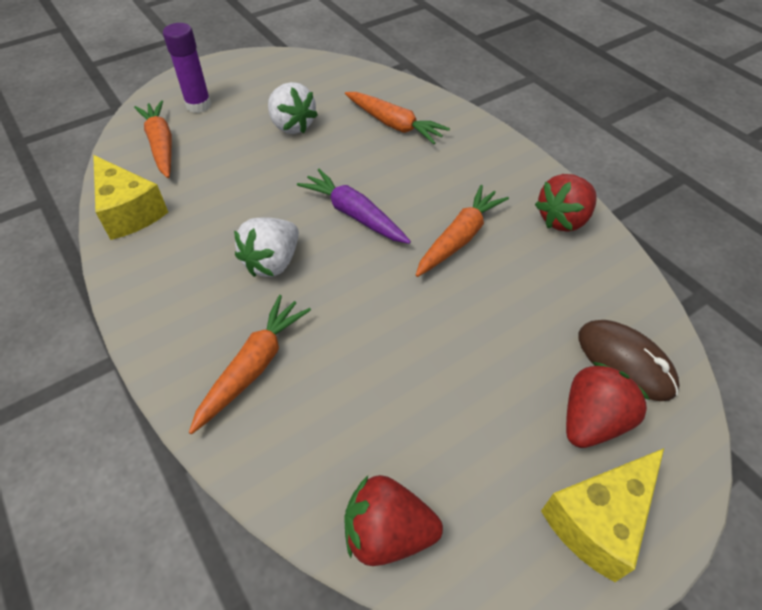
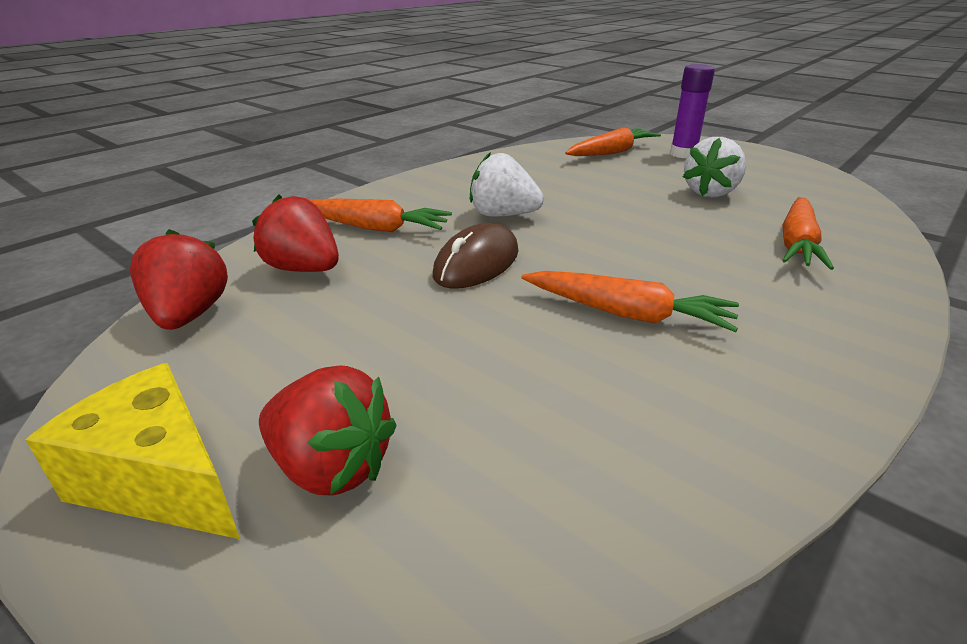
camera: 75 degrees right, 20 degrees down
(129, 212) = (521, 158): yellow cheese -> none
(354, 214) = (605, 242): purple carrot -> none
(563, 219) = (765, 412): red strawberry -> red strawberry (303, 269)
(625, 362) = (461, 510): brown mouse -> brown mouse (477, 263)

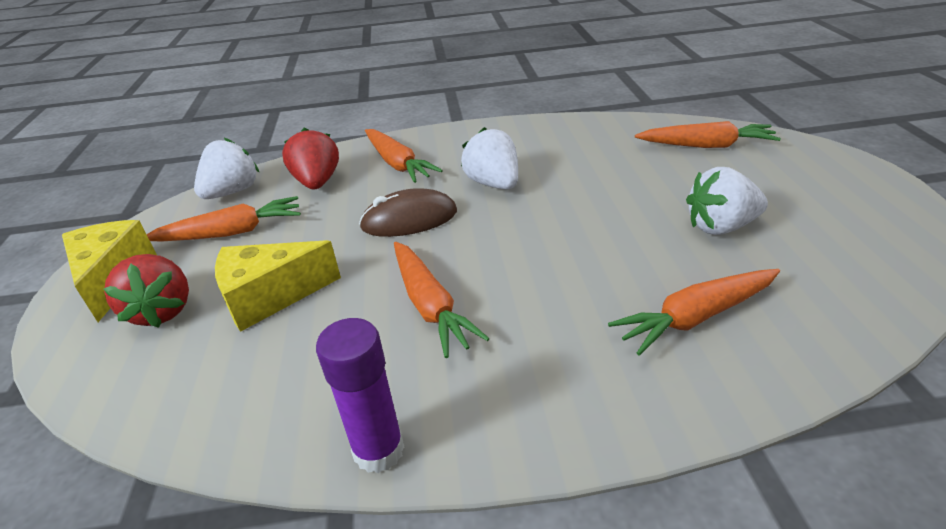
camera: 45 degrees right, 5 degrees up
(189, 315) = (232, 192): red strawberry -> white strawberry
(273, 351) = (231, 232): none -> orange carrot
(457, 382) = (270, 297): none -> yellow cheese
(683, 154) = (785, 170): purple glue stick -> purple glue stick (378, 450)

